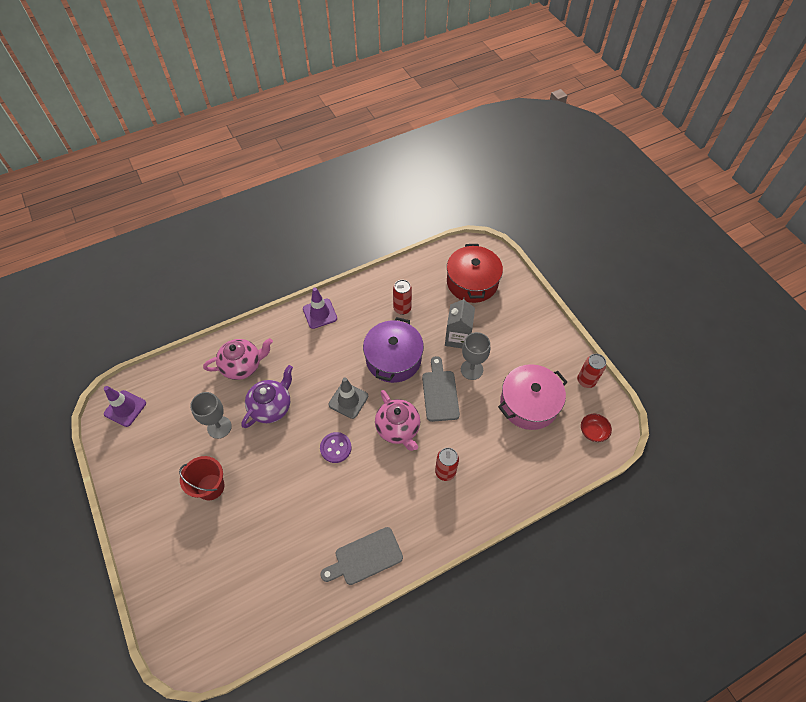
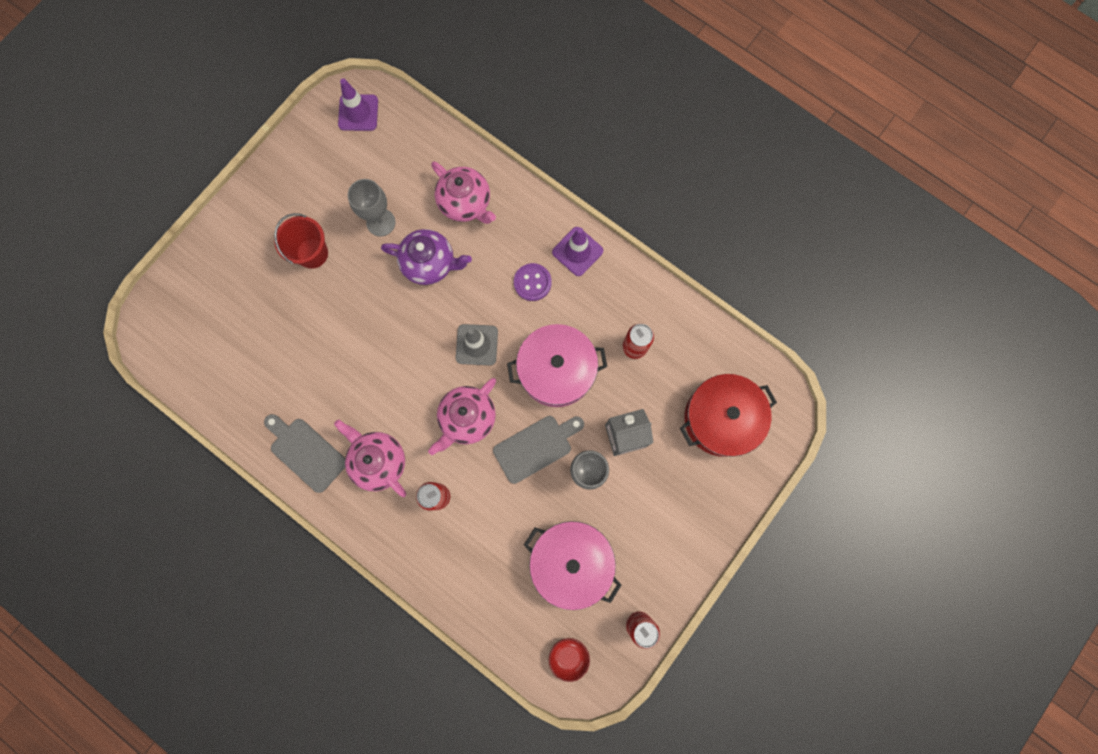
camera: 65 degrees right, 20 degrees up
(335, 448) = (412, 360): purple button -> purple button (532, 282)
(393, 358) = (556, 370): purple pot -> pink pot
(399, 503) = (378, 461): none -> pink teapot

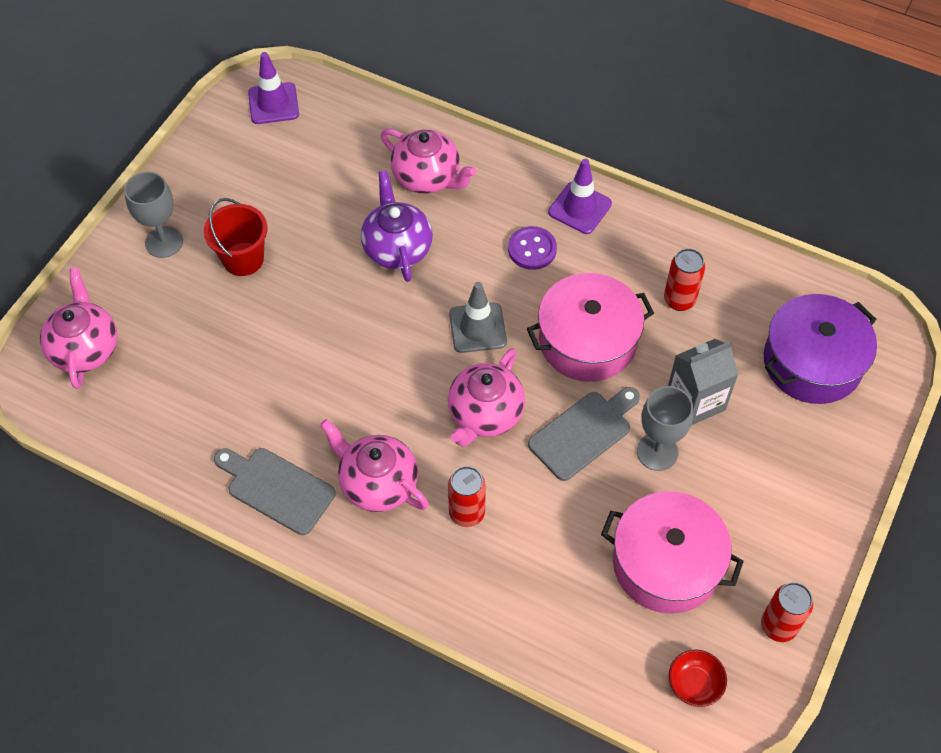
camera: 10 degrees left, 20 degrees down
(185, 311) = (85, 348): none -> pink teapot
(381, 222) = (325, 213): grey goblet -> grey goblet (164, 242)
(430, 263) = (397, 248): purple teapot -> purple teapot turned 105 degrees counterclockwise
(721, 418) = (812, 362): red pot -> purple pot

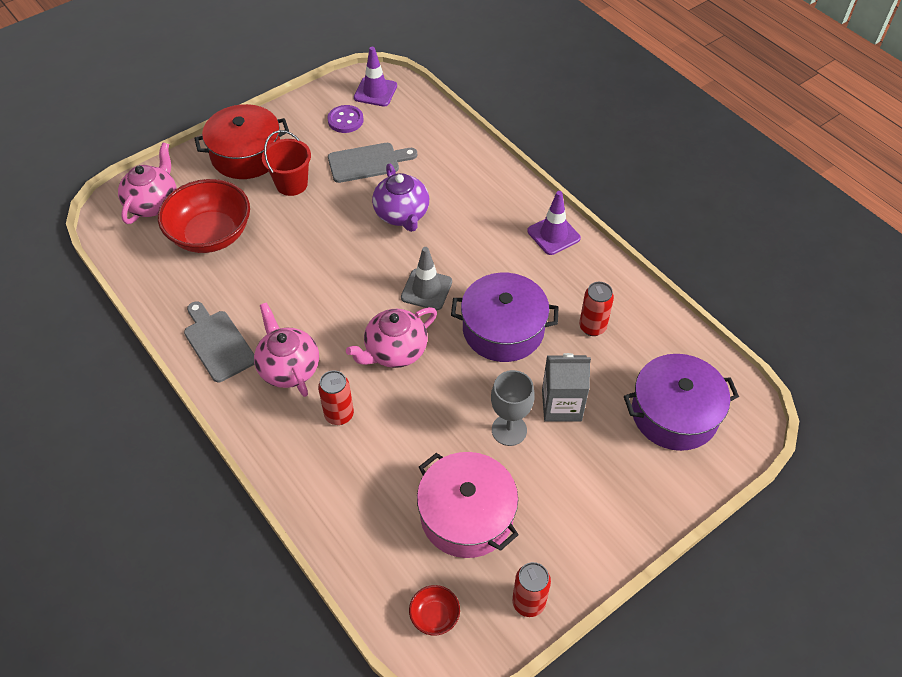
camera: 25 degrees right, 5 degrees down
(164, 242) = (246, 155): grey goblet -> red pot
(184, 360) = (211, 234): none -> red bowl
(397, 248) = (402, 214): purple teapot -> purple teapot turned 150 degrees clockwise
(427, 177) = (453, 175): pink teapot -> none
(532, 249) = (500, 250): purple button -> purple button (345, 120)
(583, 433) = (460, 393): grey cutting board -> grey cutting board (367, 162)
(587, 341) = (503, 329): pink pot -> purple pot

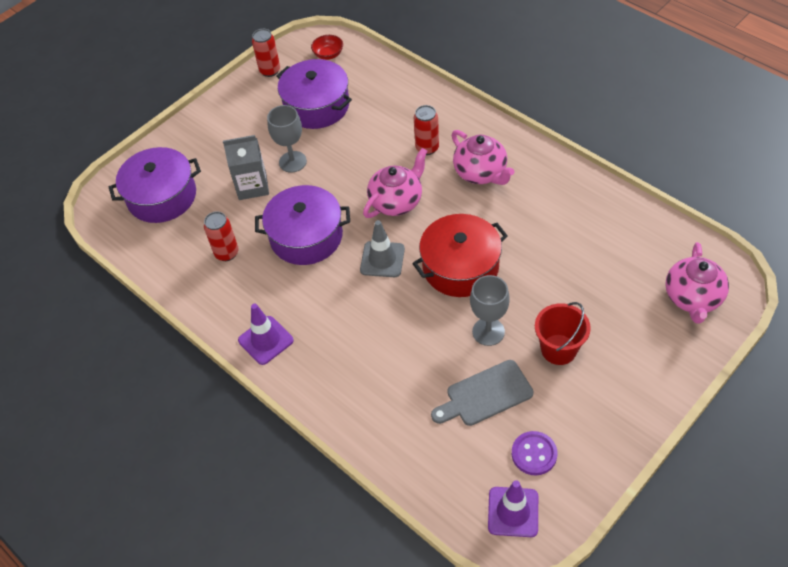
camera: 175 degrees right, 0 degrees up
(211, 234) = (612, 275): red bowl -> none
(218, 343) = (549, 180): grey cutting board -> none
(246, 155) = (628, 378): red pot -> red pot (460, 267)
(346, 207) = (488, 332): none -> grey goblet
(402, 214) = (427, 334): purple teapot -> none
(466, 515) = (316, 106): pink pot -> purple pot

